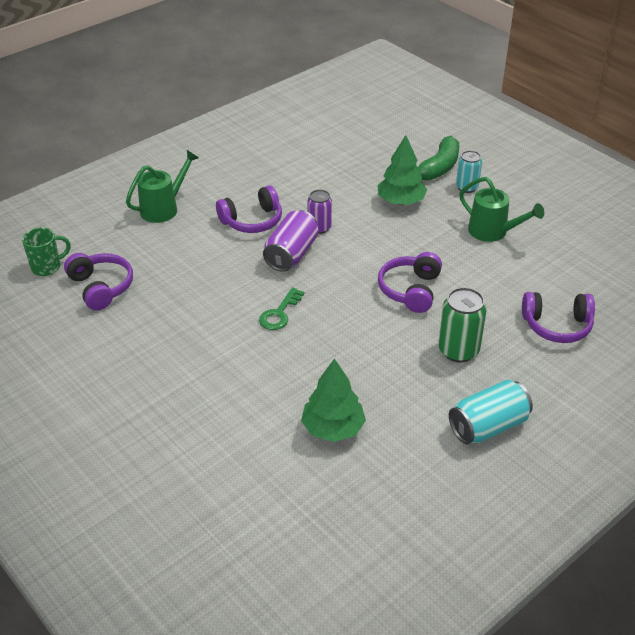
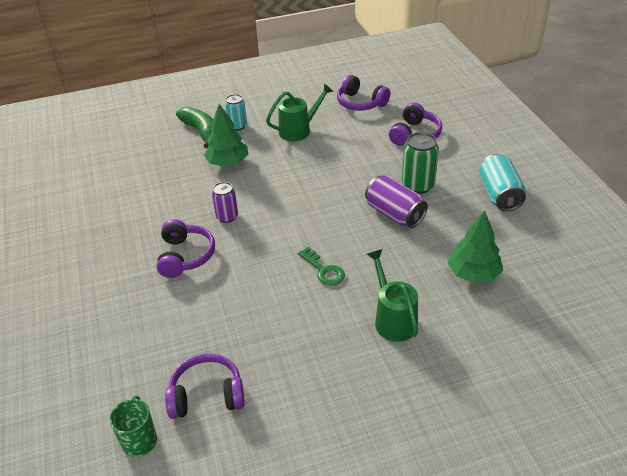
camera: 65 degrees left, 0 degrees up
(164, 208) = (115, 315): green watering can -> green watering can (392, 319)
(291, 254) = (250, 243): purple can -> purple can (394, 214)
(410, 290) = (339, 189): purple headphones -> purple headphones (360, 103)

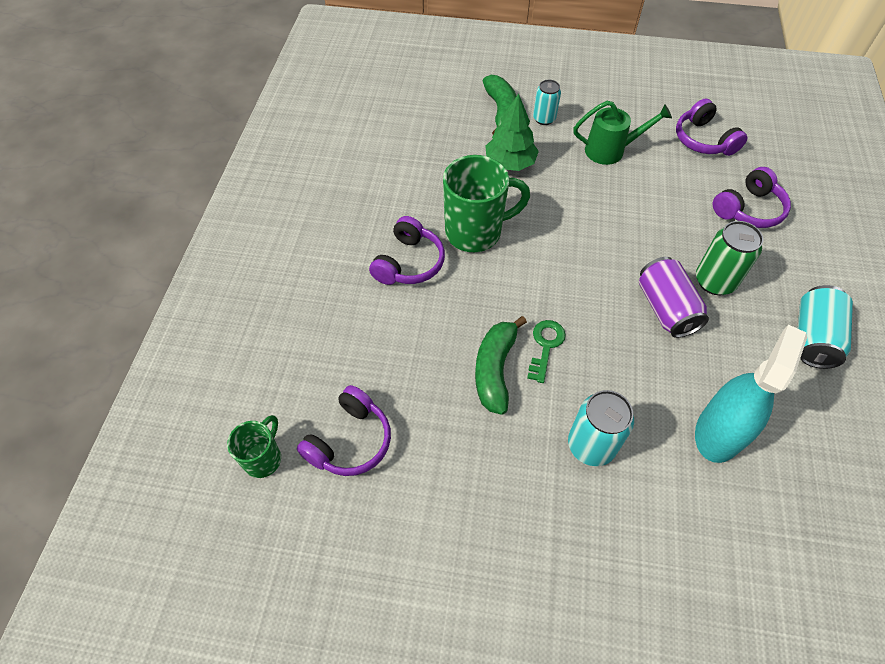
camera: 25 degrees right, 15 degrees up
(207, 395) = (350, 441): purple headphones -> purple headphones turned 105 degrees clockwise
(227, 217) = (475, 232): purple can -> green mug
(294, 300) = (495, 370): none -> green banana
(323, 270) = (545, 346): green key -> green key turned 150 degrees counterclockwise
(392, 319) = (591, 445): green watering can -> turquoise can
(473, 274) = (719, 432): green tree -> turquoise spray bottle

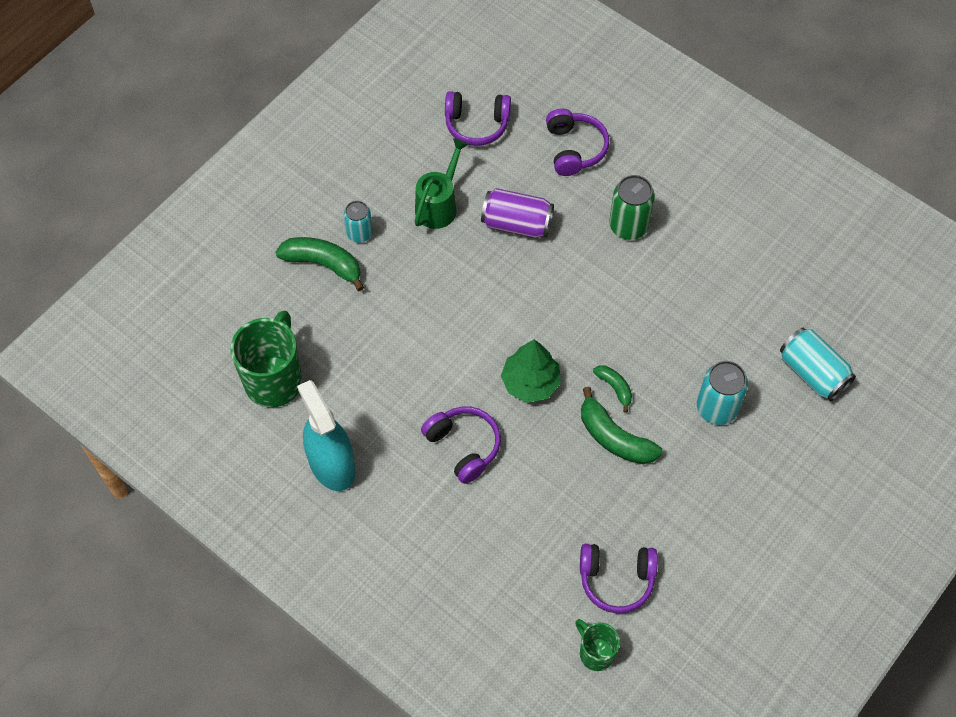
camera: 60 degrees left, 5 degrees up
(350, 441) = (616, 579): purple headphones -> purple headphones turned 120 degrees clockwise
(475, 232) = (463, 373): green mug -> green mug (274, 380)
(510, 163) = (398, 297): green tree -> green tree (530, 382)
(545, 346) = (614, 387): green key -> green banana
(665, 308) = (632, 278): purple can -> purple can (516, 224)
(719, 432) = (754, 316): turquoise spray bottle -> turquoise spray bottle (331, 464)
(812, 338) = (717, 198): turquoise can -> turquoise can (812, 373)

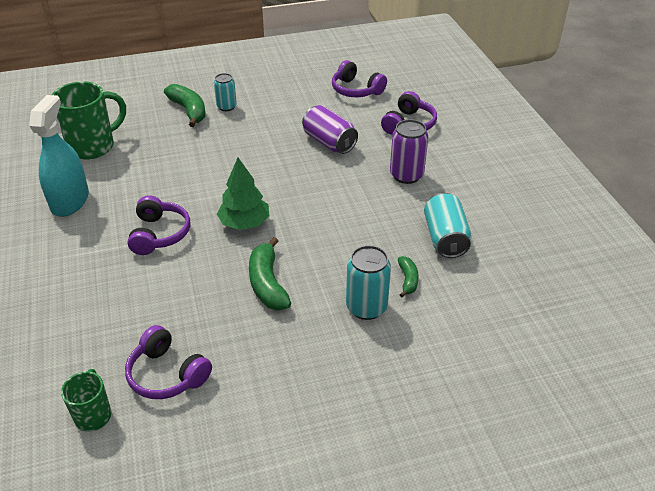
camera: 35 degrees right, 20 degrees down
(439, 205) = (290, 114): green watering can -> none
(614, 387) = (300, 255): green banana -> green banana (408, 280)
(628, 226) = (406, 175): green can -> purple can
(812, 373) = (472, 326): turquoise can -> turquoise can (445, 238)

